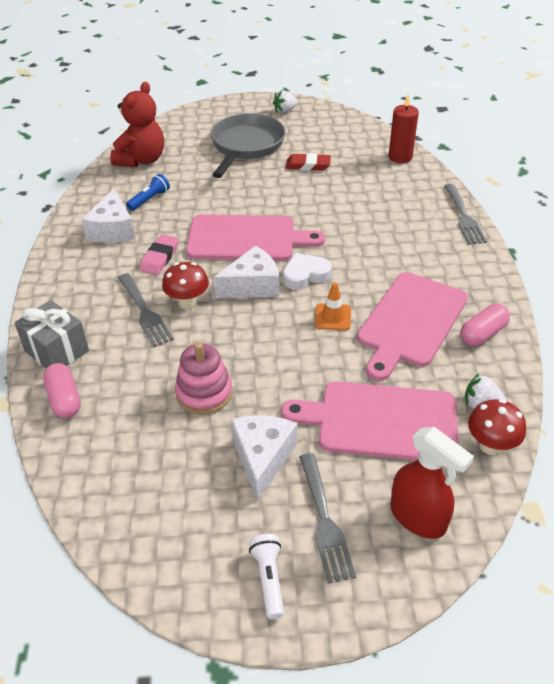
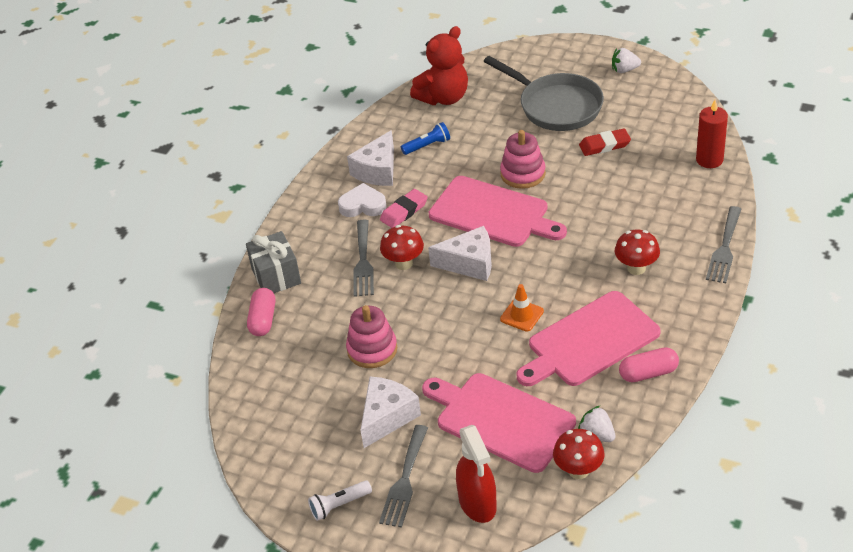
camera: 30 degrees right, 0 degrees up
(246, 146) = (556, 106): grey pan -> grey pan turned 90 degrees clockwise
(252, 201) = (523, 174): none -> pink stacking toy
(269, 579) = (339, 505): white flashlight -> white flashlight turned 135 degrees counterclockwise
(305, 275) = (523, 266): white heart -> white heart (363, 205)
(308, 165) = (604, 145): red eraser -> red eraser turned 45 degrees counterclockwise
(405, 250) = (636, 268): none -> red mushroom

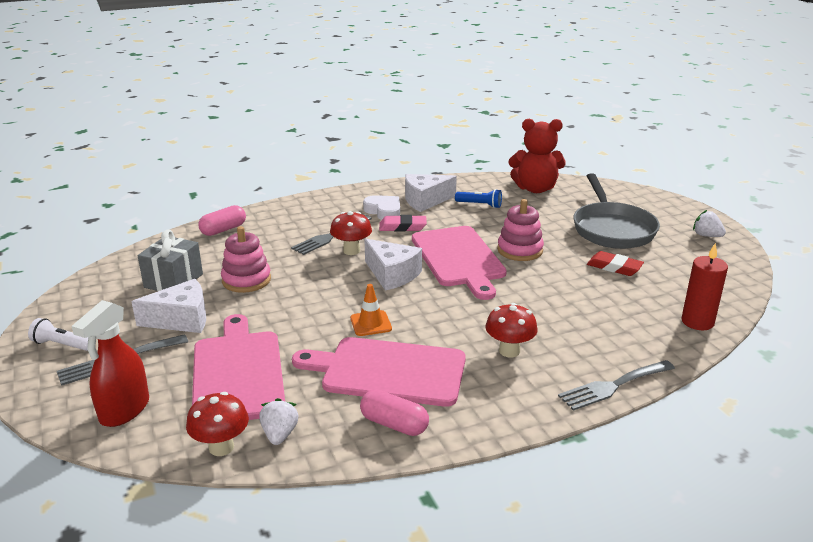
camera: 40 degrees right, 15 degrees down
(276, 276) = (271, 215): grey gift -> grey gift (173, 281)

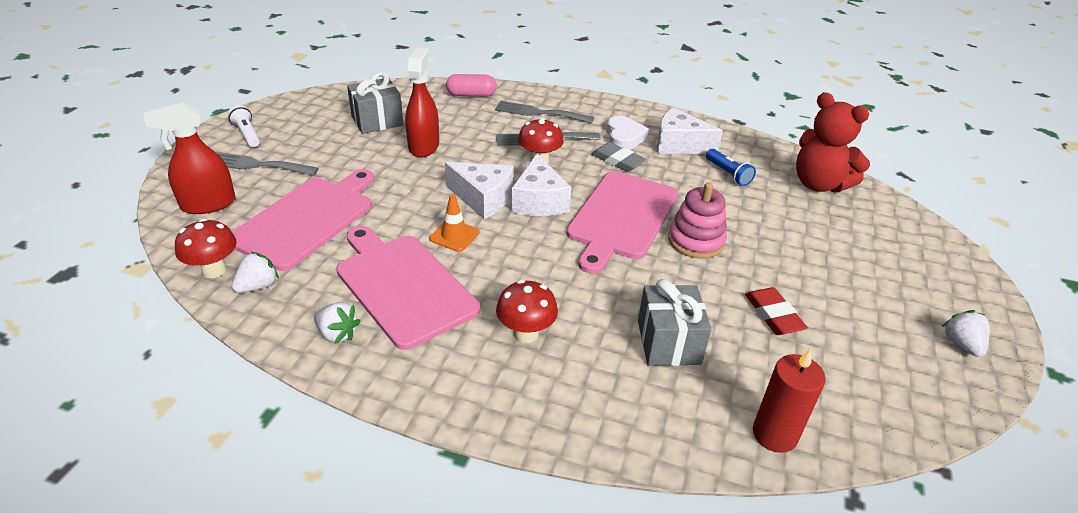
camera: 40 degrees right, 10 degrees up
(181, 319) = (337, 155): white cheese -> white cheese (483, 198)
(246, 280) = (424, 146): pink stacking toy -> red spray bottle
(394, 424) = (337, 334): pink capsule -> white strawberry
(402, 227) = (618, 160): pink eraser -> grey eraser
(588, 310) = (668, 342): none -> grey gift
(612, 229) = (841, 271): grey pan -> none
(613, 386) = (565, 435): grey fork -> grey fork (539, 113)

